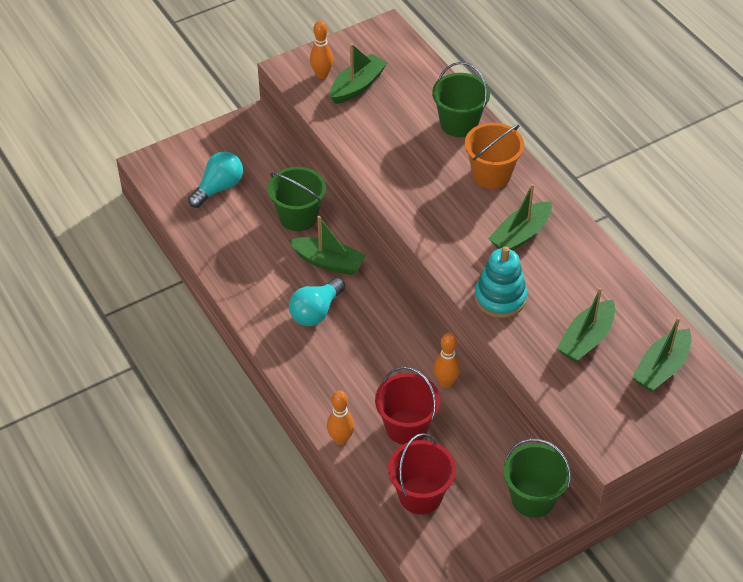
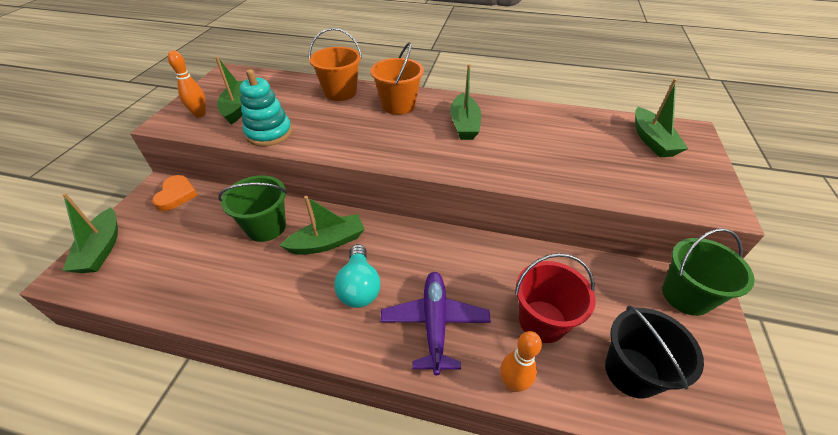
camera: 45 degrees left, 5 degrees down
(218, 188) = (166, 250): turquoise light bulb -> none
(259, 139) = (176, 195): none -> orange heart
(336, 372) = (434, 323): none -> purple plane
(420, 495) = (631, 372): red bucket -> black bucket
(446, 382) = (519, 262): orange bowling pin -> none
(459, 123) = (340, 92): green bucket -> orange bucket
(500, 298) = (509, 166): turquoise stacking toy -> turquoise stacking toy (269, 133)
(586, 339) = (592, 153): green boat -> green boat (101, 249)

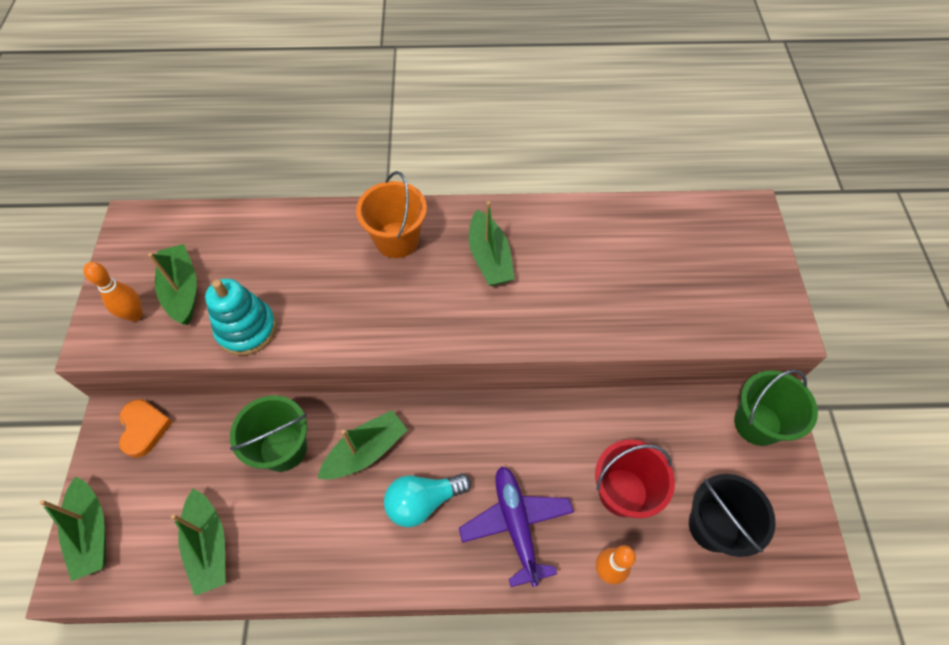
camera: 15 degrees left, 15 degrees up
(340, 92) = (311, 230): orange bucket -> none
(359, 287) = (423, 501): turquoise light bulb -> turquoise light bulb turned 90 degrees clockwise
(652, 140) = (709, 238): green boat -> green boat (209, 545)

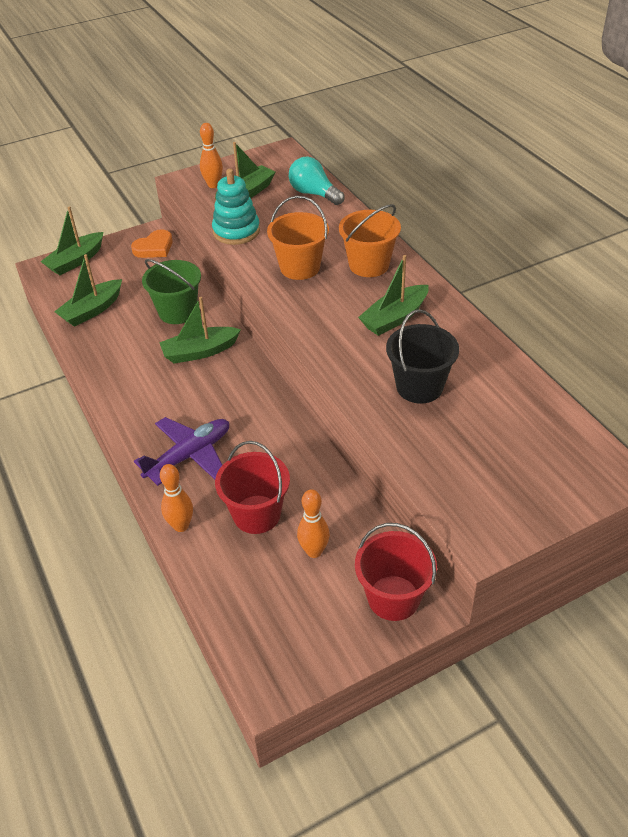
camera: 65 degrees right, 15 degrees down
(357, 298) = (300, 267): none -> orange bucket
(366, 451) = (200, 352): green boat -> green boat turned 135 degrees clockwise
(423, 501) = (178, 397): turquoise light bulb -> turquoise light bulb (314, 194)
(686, 462) = (314, 551): none -> orange bowling pin
(713, 526) = (262, 590): black bucket -> black bucket (419, 387)
(757, 423) = (393, 598): green bucket -> red bucket

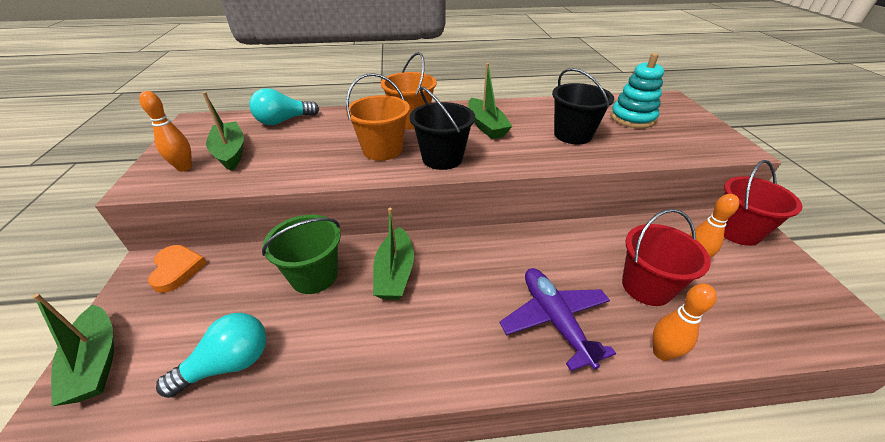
camera: 70 degrees left, 5 degrees down
(92, 310) = (229, 364): green boat -> turquoise light bulb
(236, 231) = (285, 171): turquoise stacking toy -> turquoise stacking toy (632, 118)
(307, 306) = (442, 158): none -> black bucket

